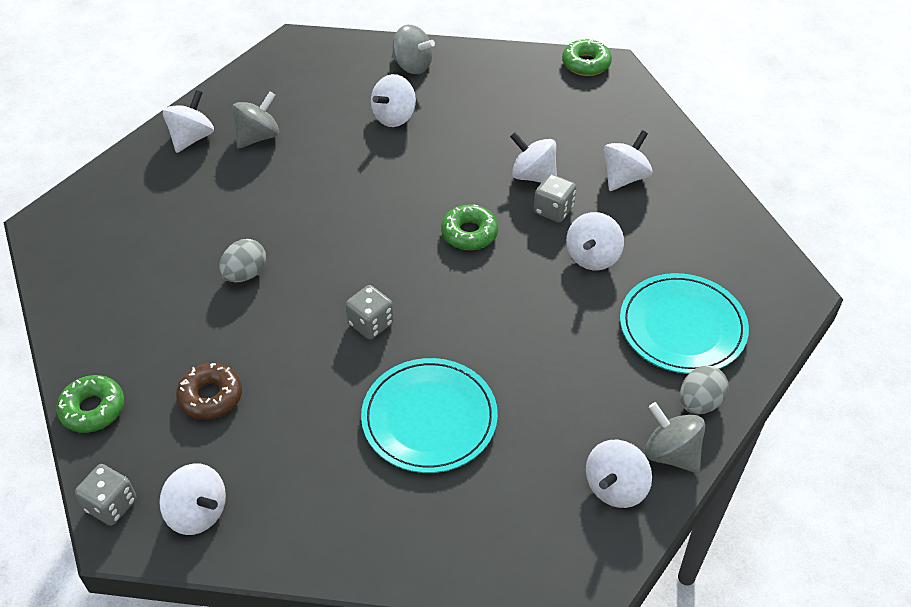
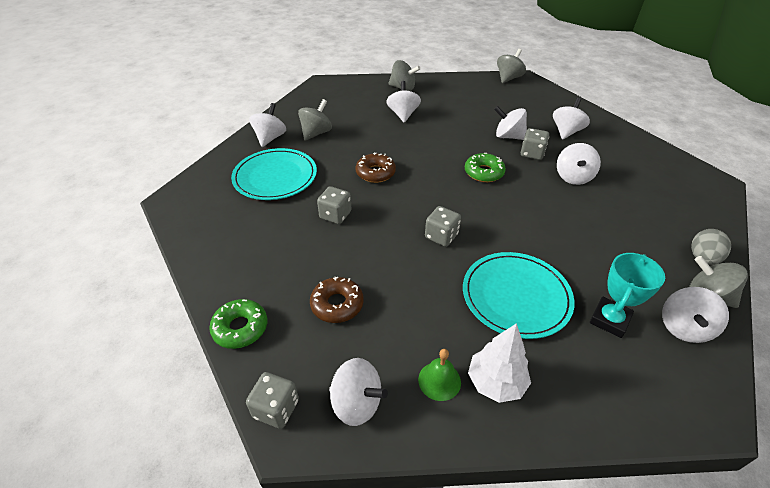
camera: 10 degrees left, 5 degrees down
(245, 274) = (335, 215): grey egg -> grey dice
(296, 503) = (439, 380): none -> green bell
(319, 215) = (375, 173): none -> brown donut
(359, 515) = (496, 382): none -> white tree
(394, 117) = (403, 114): white spinning top -> white spinning top turned 150 degrees clockwise
(529, 464) = (609, 320): none -> turquoise trophy
(586, 64) = (508, 78): green donut -> grey spinning top
(682, 327) = (658, 211): turquoise plate -> turquoise plate (275, 177)

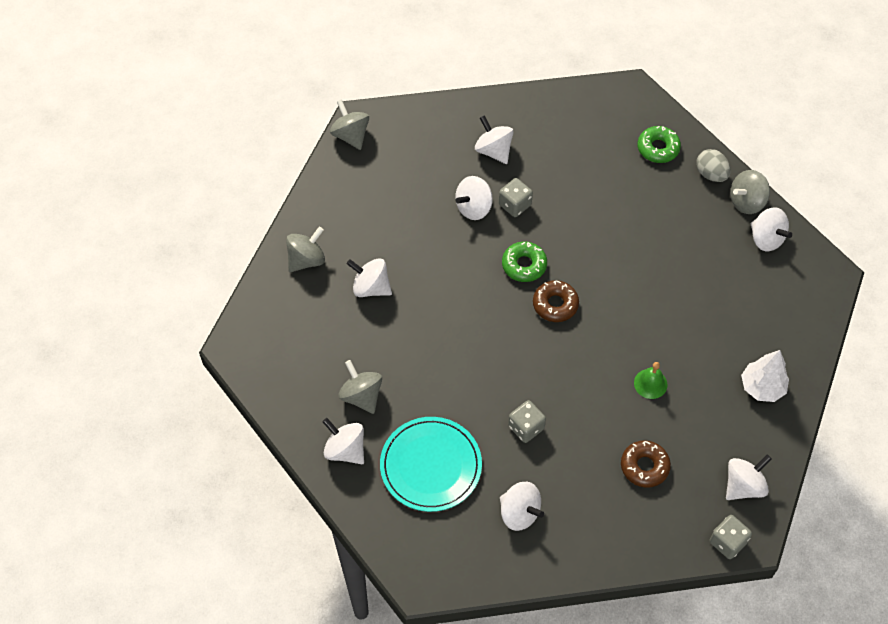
camera: 65 degrees left, 15 degrees up
(240, 328) = (639, 550): green donut -> green donut (658, 148)
(375, 173) = (474, 364): brown donut -> brown donut (555, 304)
(439, 380) = (746, 423): green bell -> green bell (650, 383)
(441, 236) = (598, 349): grey dice -> none
(516, 296) = (692, 329): turquoise plate -> none
(573, 177) = (569, 194): white spinning top -> white spinning top (519, 513)
(609, 320) = (740, 281): turquoise trophy -> none

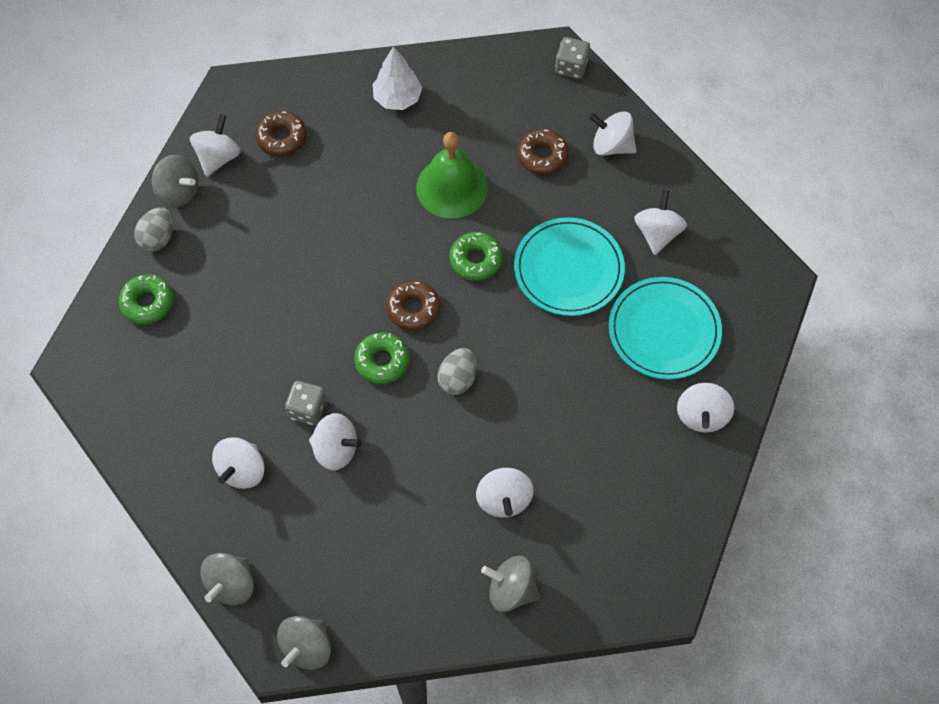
camera: 120 degrees left, 5 degrees up
(361, 396) = (635, 434): grey spinning top -> grey spinning top (231, 584)
(480, 305) = (457, 379): none -> grey egg
(526, 427) = (568, 269): grey dice -> turquoise plate
(573, 367) = (476, 260): none -> green donut
(650, 383) = (452, 187): green bell -> green bell, size x1.96
(743, 486) = (509, 75): white spinning top -> white spinning top (611, 145)
(763, 288) = (282, 138): none -> brown donut

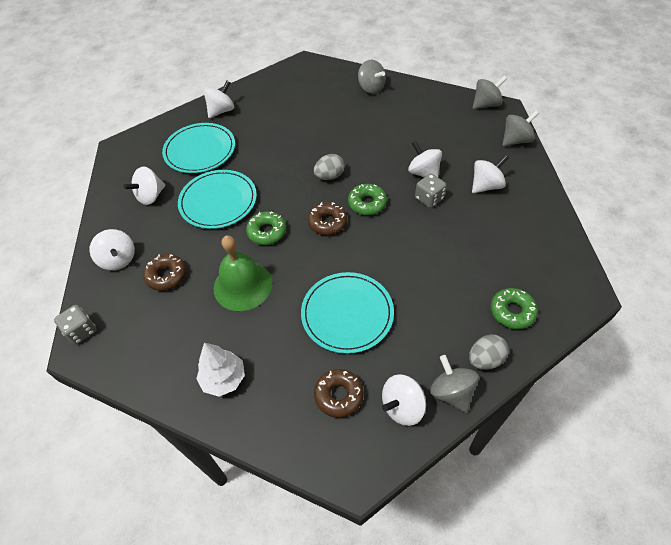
camera: 145 degrees left, 10 degrees down
(320, 214) = (347, 314): none -> turquoise plate
(504, 499) = (347, 118): white spinning top -> none

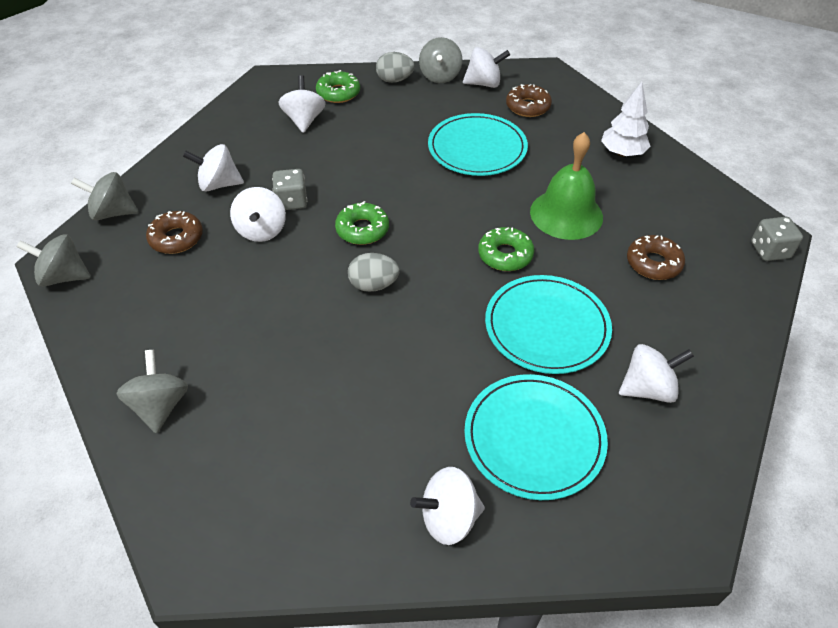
camera: 150 degrees left, 5 degrees down
(118, 259) = (715, 312): white spinning top -> white spinning top (304, 120)
(327, 222) = (426, 231): brown donut -> brown donut (176, 238)

